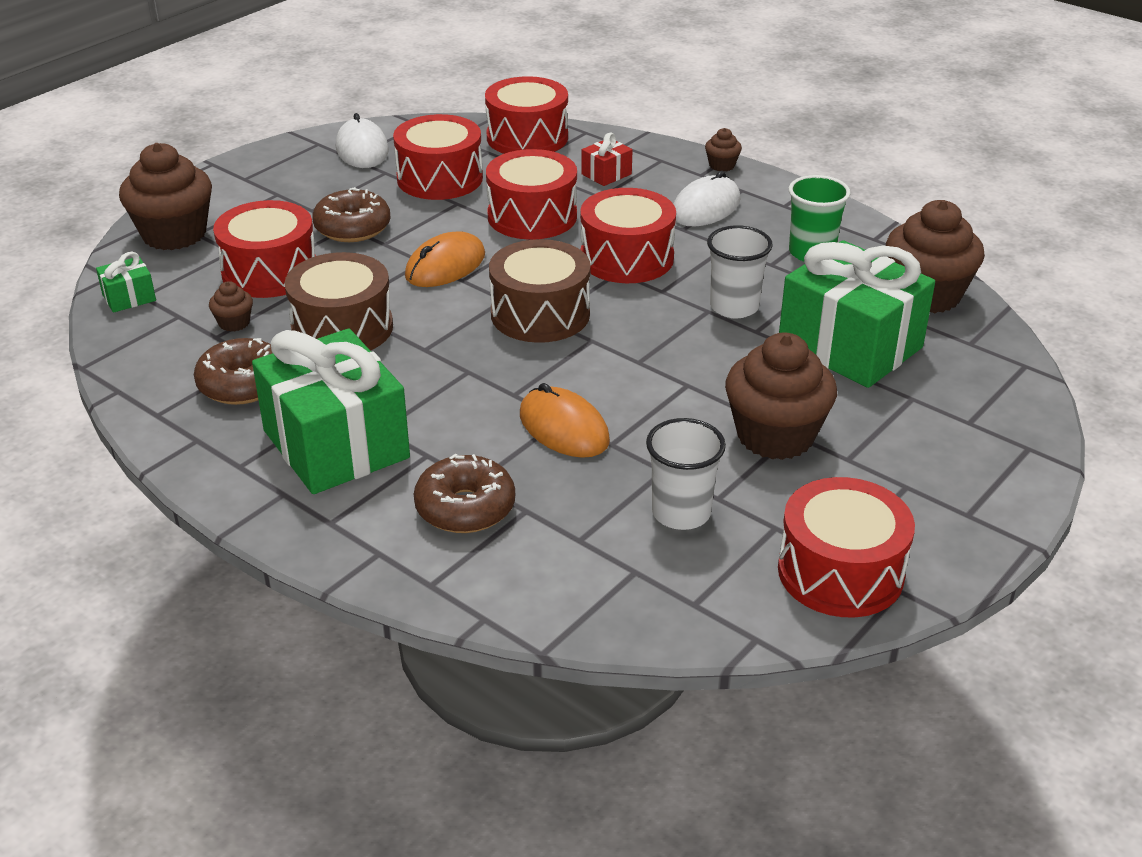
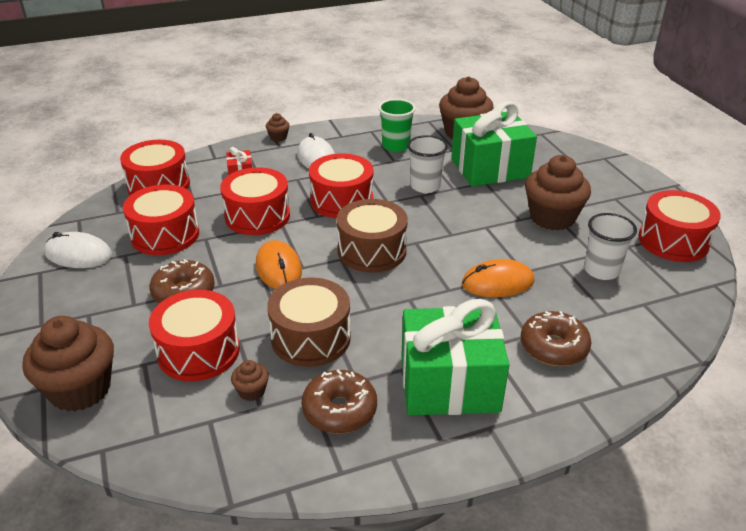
camera: 60 degrees left, 0 degrees up
(129, 297) = (151, 445): green gift -> none

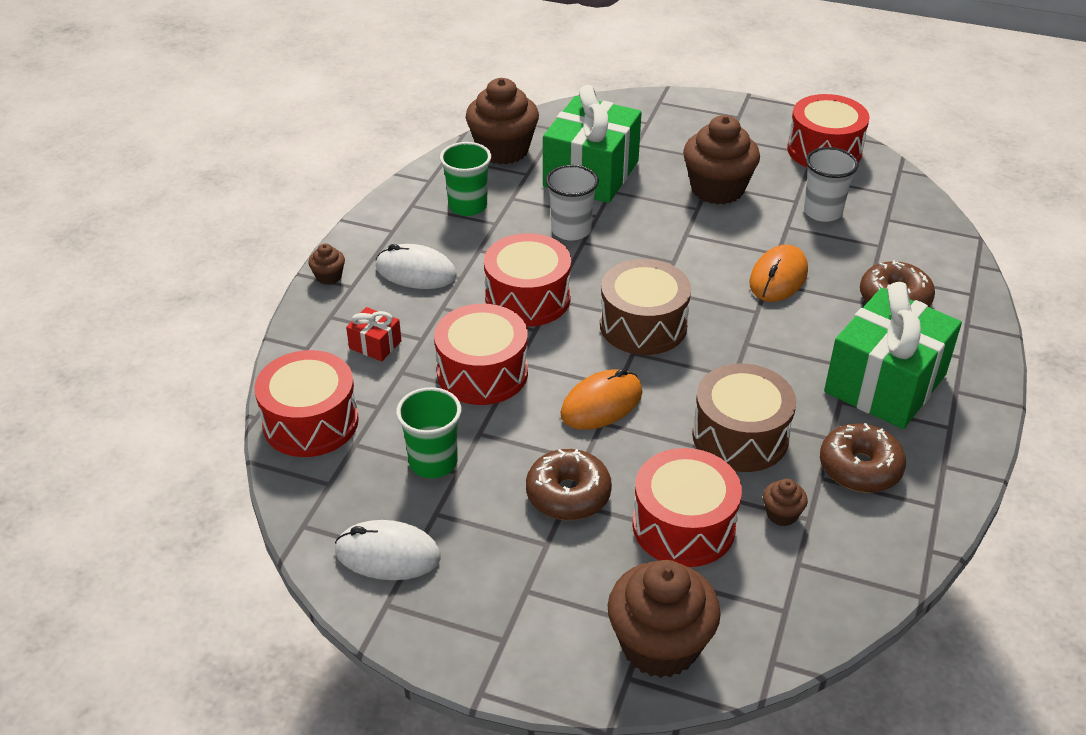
camera: 50 degrees left, 5 degrees up
(78, 254) = (388, 554): white mouse -> white mouse turned 45 degrees clockwise
(165, 235) = (433, 462): red drum -> green cup
(278, 268) = (601, 404): orange mouse -> orange mouse turned 60 degrees counterclockwise

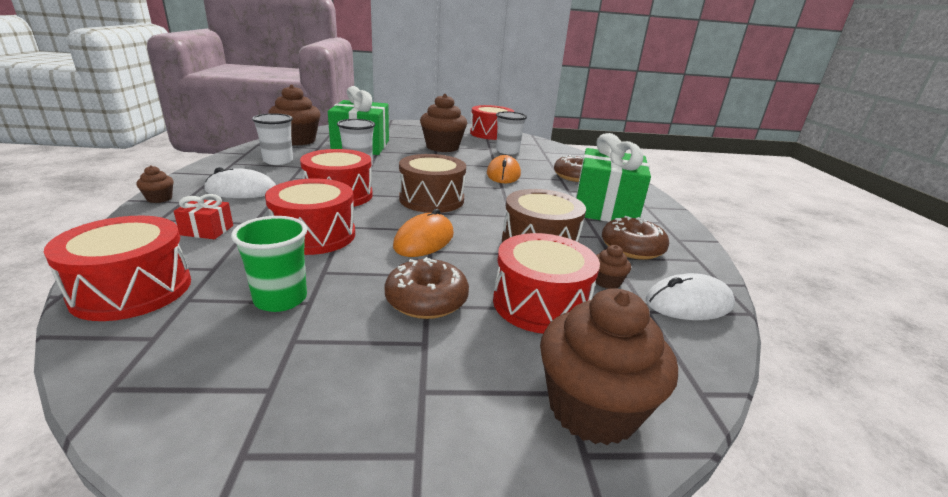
camera: 25 degrees left, 15 degrees down
(388, 554) = (237, 393): white mouse -> white mouse (688, 303)
(468, 206) = (278, 161): green cup -> white cup

